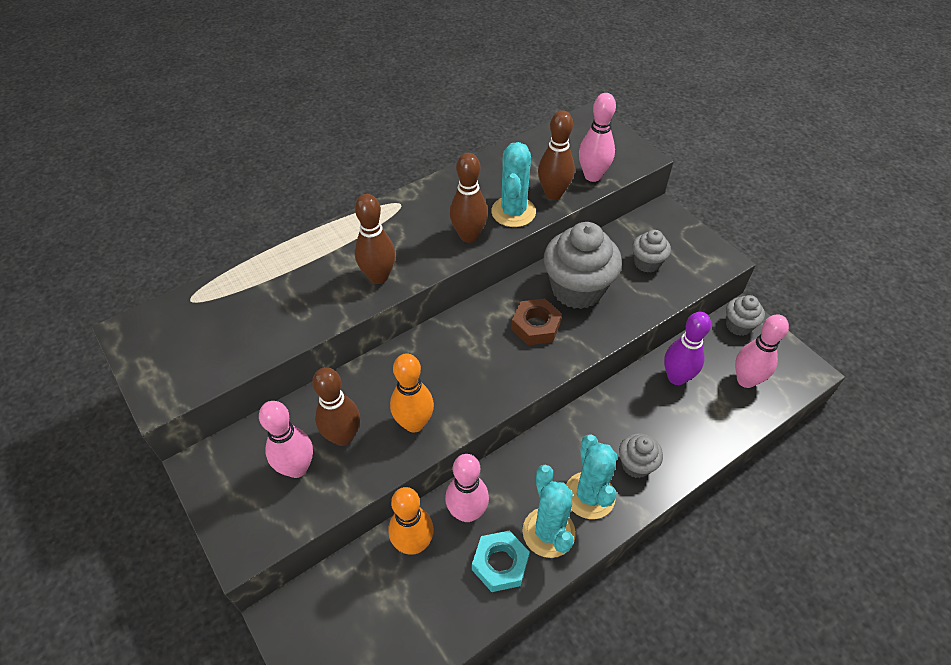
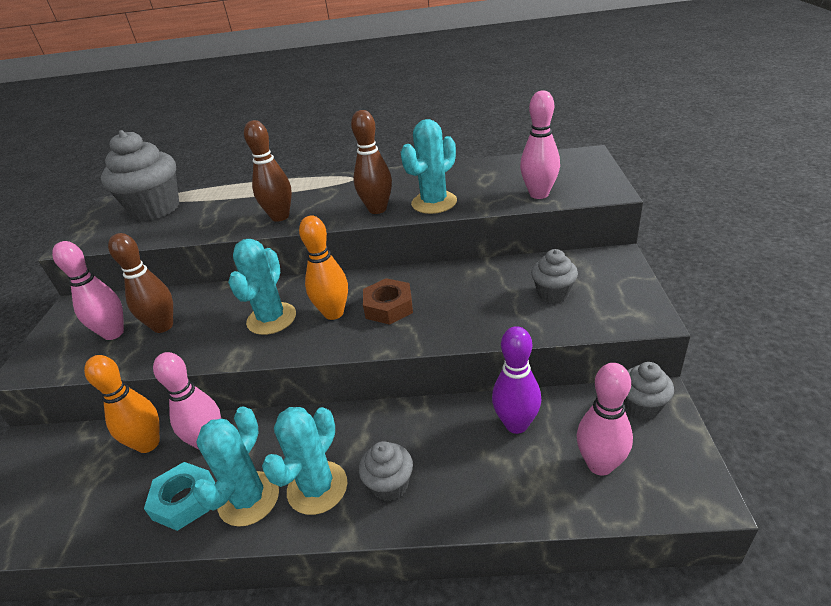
camera: 40 degrees right, 15 degrees down
(414, 423) = (215, 339): orange bowling pin -> orange bowling pin (333, 313)
(444, 381) = (271, 319): none -> turquoise cactus
(553, 194) = (485, 198): brown bowling pin -> none
(577, 289) = (458, 292): grey cupcake -> grey cupcake (155, 209)

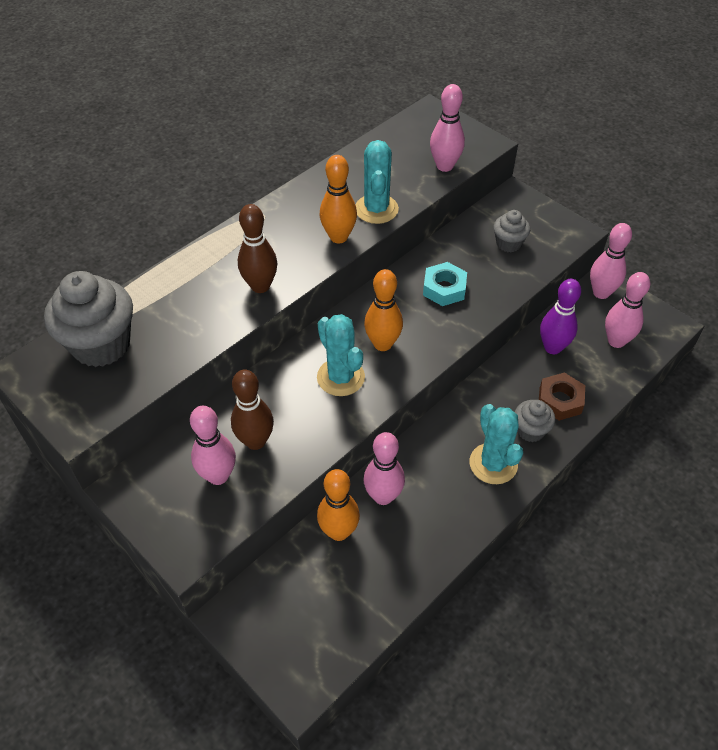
camera: 50 degrees left, 15 degrees up
(184, 500) = (424, 536): turquoise nut -> turquoise nut (444, 288)
(249, 498) = (462, 501): turquoise cactus -> none
(377, 209) = (338, 237): brown bowling pin -> orange bowling pin
(388, 307) = (416, 315): brown nut -> brown nut (560, 400)
(642, 406) = (601, 293): grey cupcake -> pink bowling pin

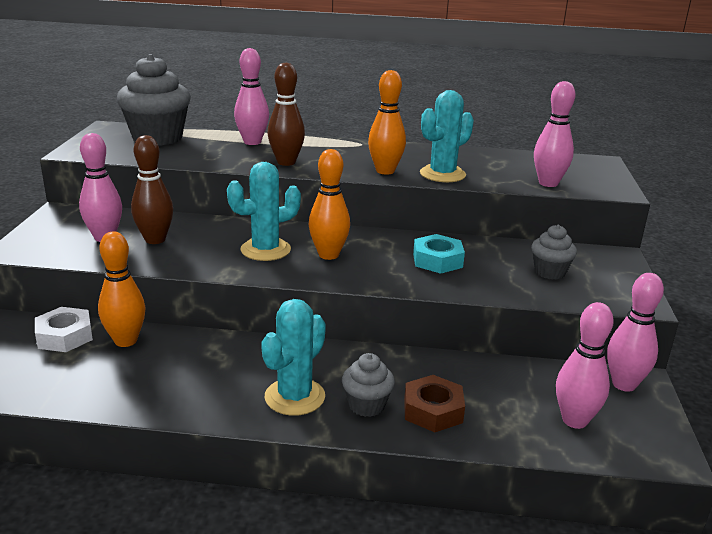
camera: 50 degrees right, 25 degrees down
(297, 571) = (65, 336): none -> white nut
(341, 377) = (265, 250): turquoise cactus -> turquoise cactus turned 45 degrees clockwise
(383, 496) = (187, 349): pink bowling pin -> pink bowling pin (252, 142)
(552, 347) = (496, 380): purple bowling pin -> none

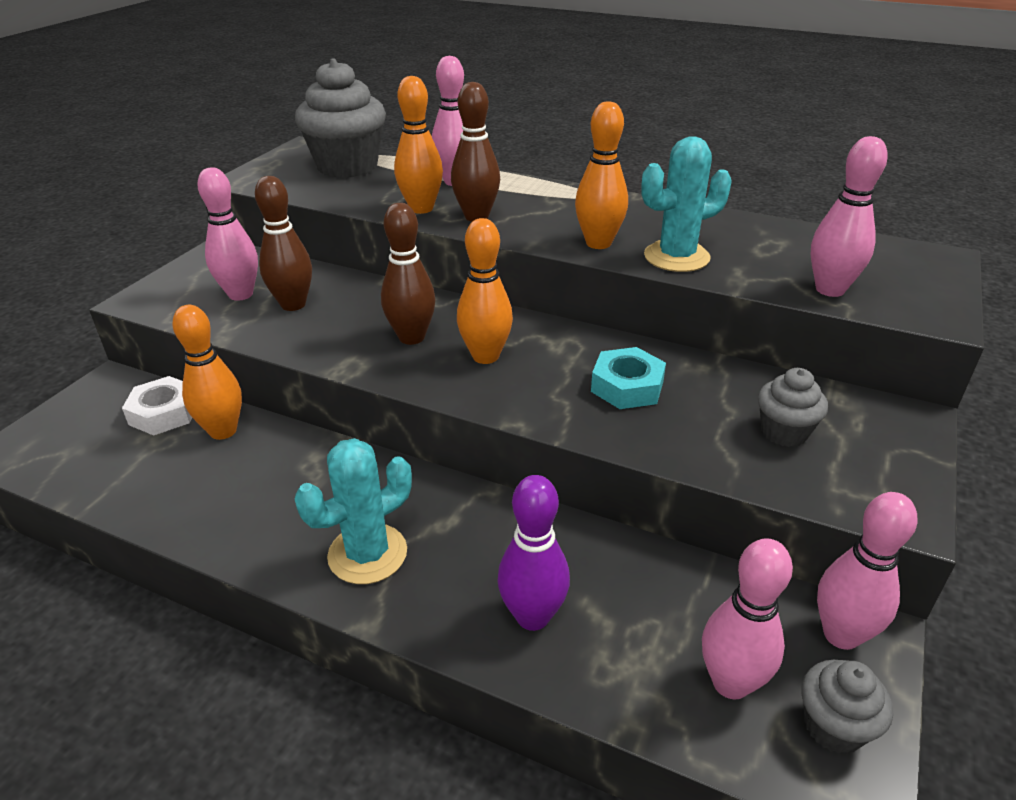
camera: 20 degrees right, 10 degrees up
(240, 160) = (421, 208): none -> orange bowling pin
(265, 250) = (411, 337): turquoise cactus -> brown bowling pin
(366, 405) = (450, 587): grey cupcake -> grey cupcake (833, 726)
(433, 410) = (532, 616): brown nut -> purple bowling pin

